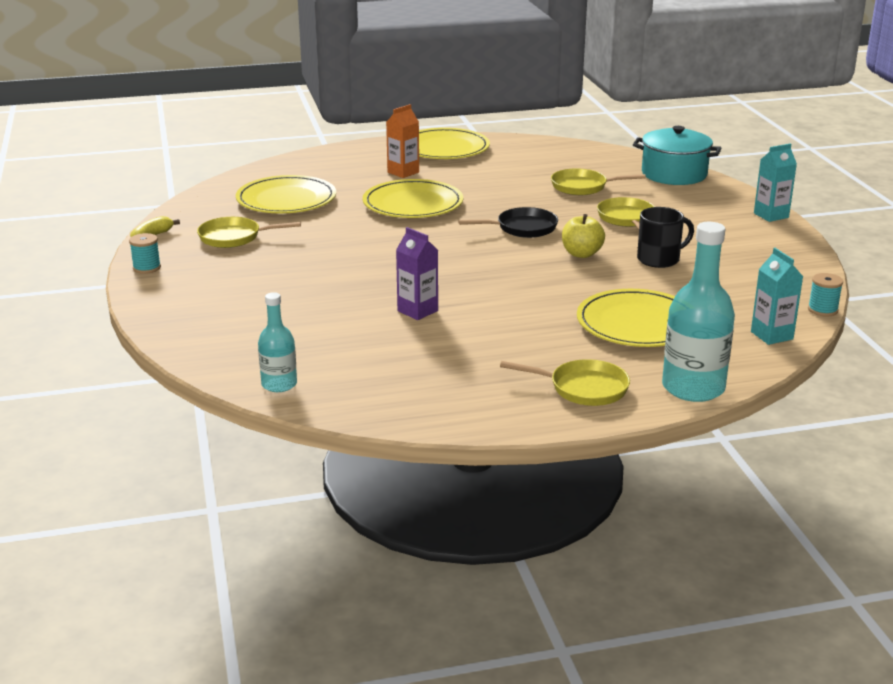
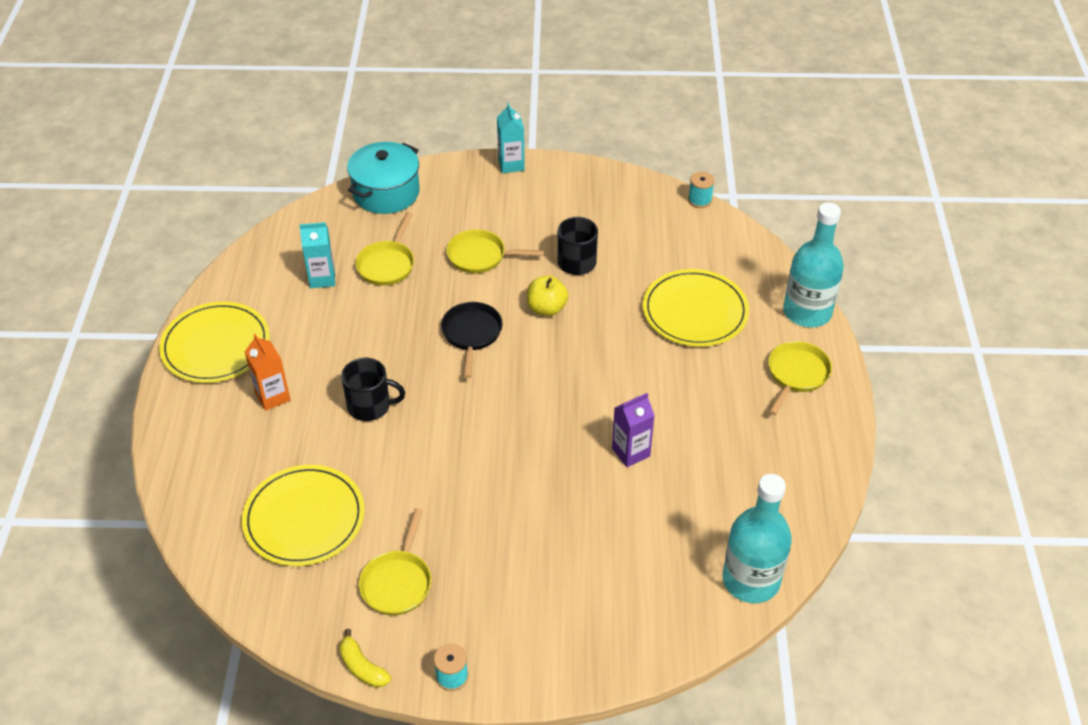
camera: 75 degrees left, 20 degrees up
(279, 384) = (751, 580): turquoise bottle -> turquoise bottle, size x1.75
(413, 204) = (370, 406): yellow plate -> black mug
(771, 335) = (734, 242): turquoise carton -> turquoise carton (322, 278)

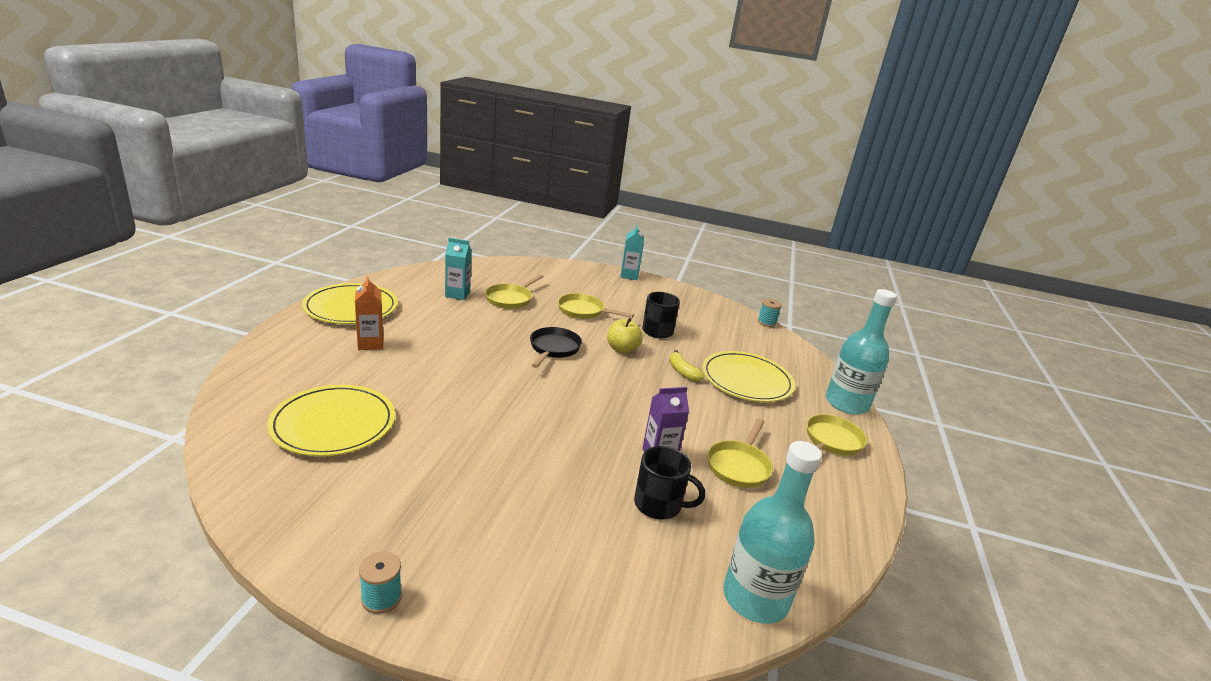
camera: 10 degrees right, 20 degrees down
(362, 667) = (293, 559): yellow banana -> yellow banana (682, 372)
(370, 406) = (444, 368): black mug -> black mug (659, 505)
(386, 192) = (532, 268): turquoise pot -> none
(397, 582) = (382, 495): yellow pan -> yellow pan (739, 466)

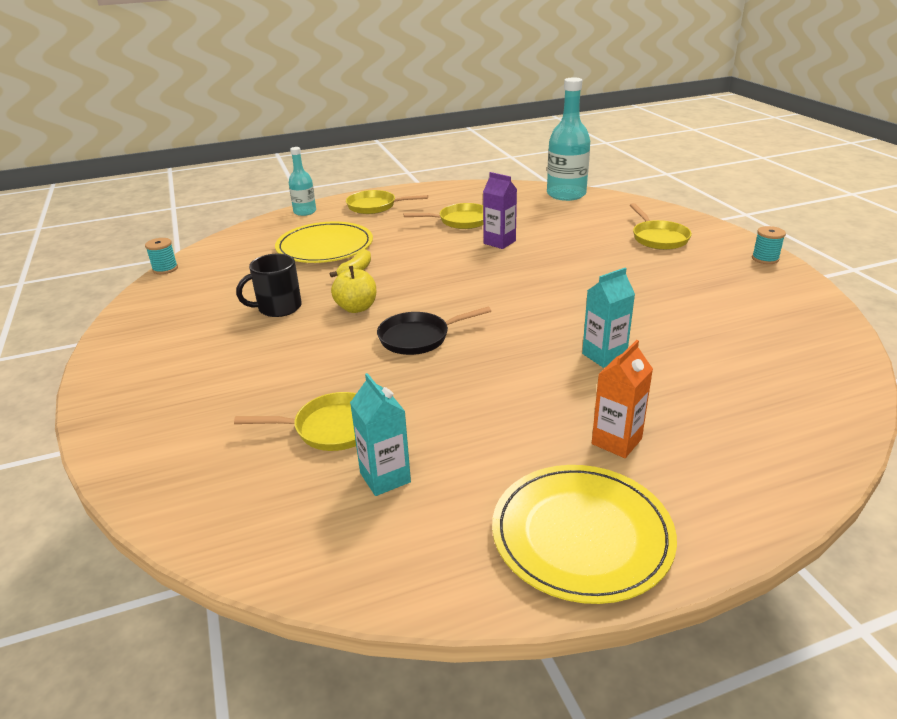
camera: 120 degrees left, 5 degrees up
(333, 424) = (734, 361): yellow plate -> none
(583, 311) = (290, 364): yellow pan -> yellow pan (658, 238)
(629, 275) = (99, 387): turquoise carton -> turquoise carton (604, 356)
(659, 505) = (548, 228): black mug -> none
(846, 403) = (305, 212): turquoise bottle -> turquoise bottle, size x0.57

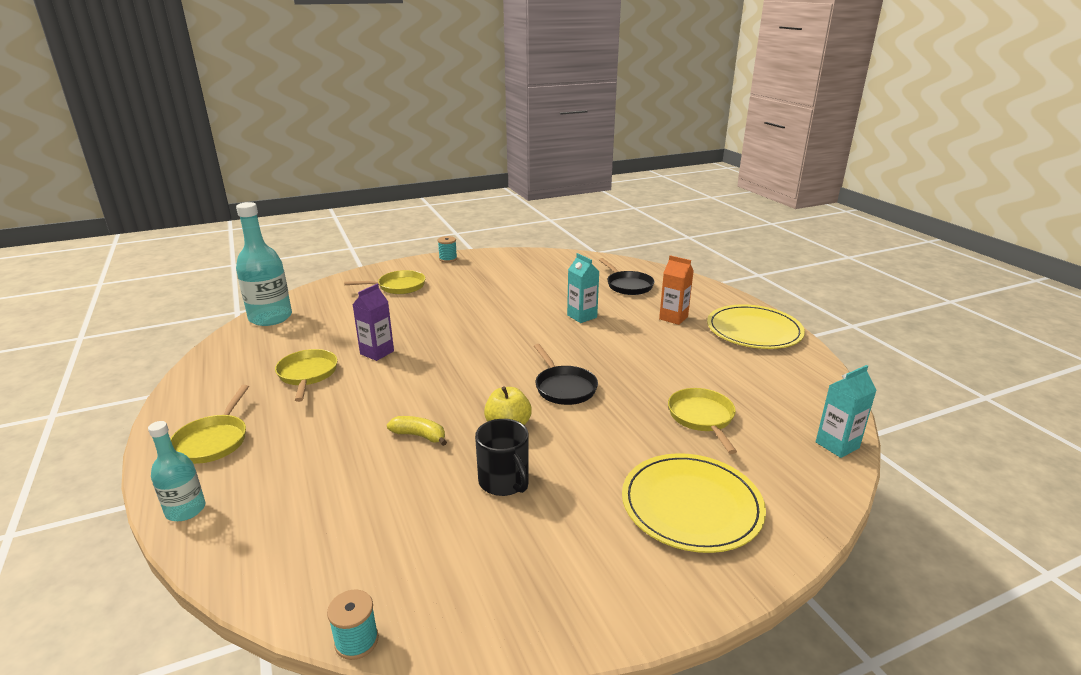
camera: 95 degrees left, 5 degrees down
(325, 246) = (338, 469): yellow plate -> yellow plate (691, 505)
(385, 477) = (743, 390): turquoise carton -> turquoise carton (837, 445)
(738, 405) = (628, 285): none -> black pan

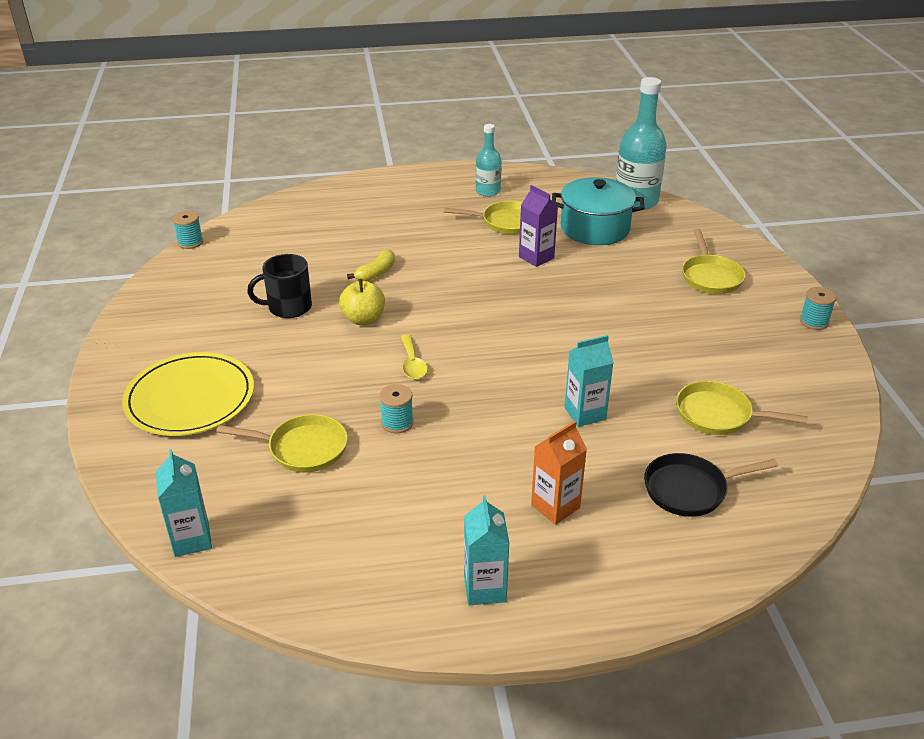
camera: 105 degrees right, 10 degrees up
(185, 510) = (346, 186): turquoise bottle -> turquoise bottle (488, 191)
(213, 441) = (421, 189): yellow pan -> yellow pan (718, 415)
(322, 331) = (595, 228): none -> turquoise pot
(564, 387) = (412, 364): black pan -> yellow spoon
(640, 381) = (397, 423): none -> turquoise spool
(754, 330) = (485, 588): yellow plate -> turquoise carton

